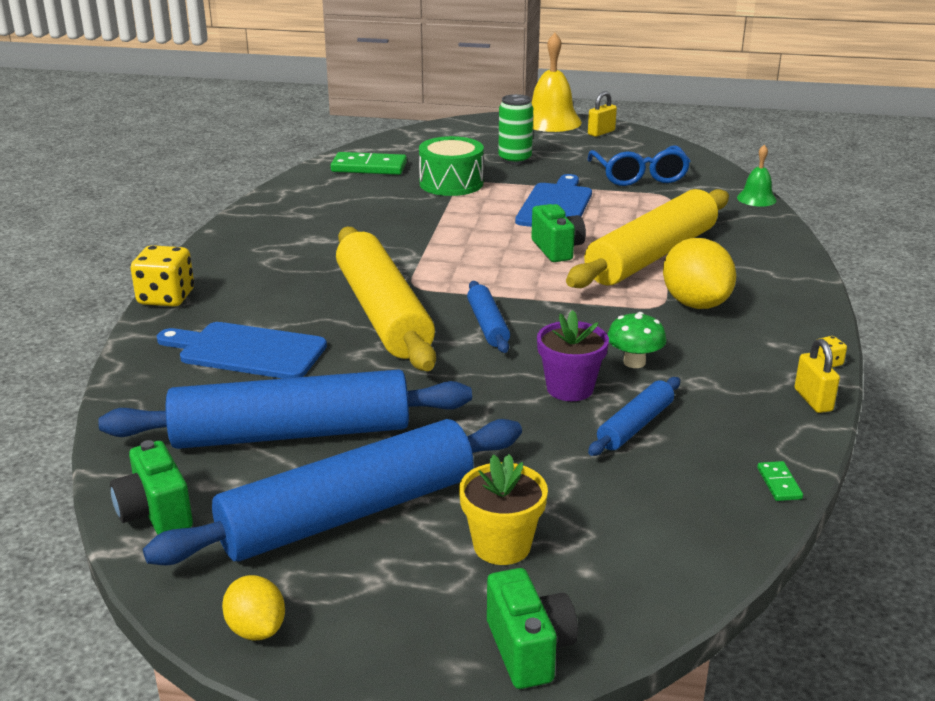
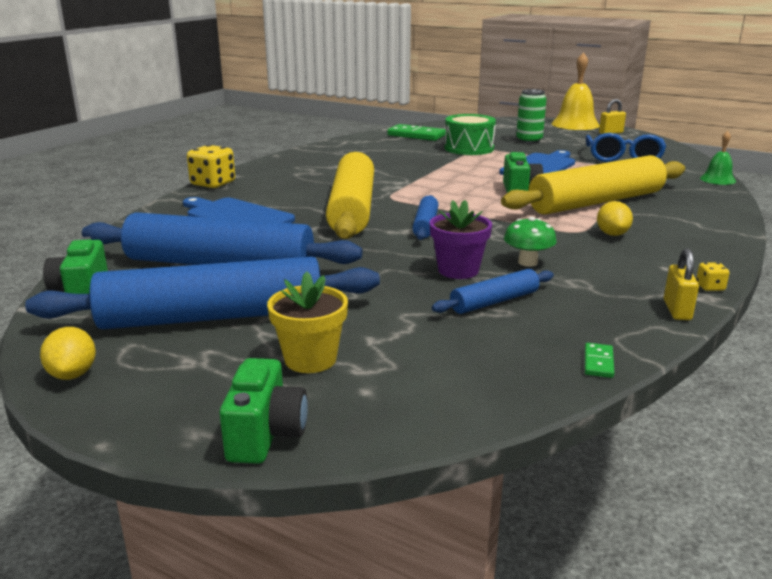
camera: 20 degrees right, 5 degrees down
(695, 303) = (612, 234): yellow lemon -> yellow lemon, size x0.56

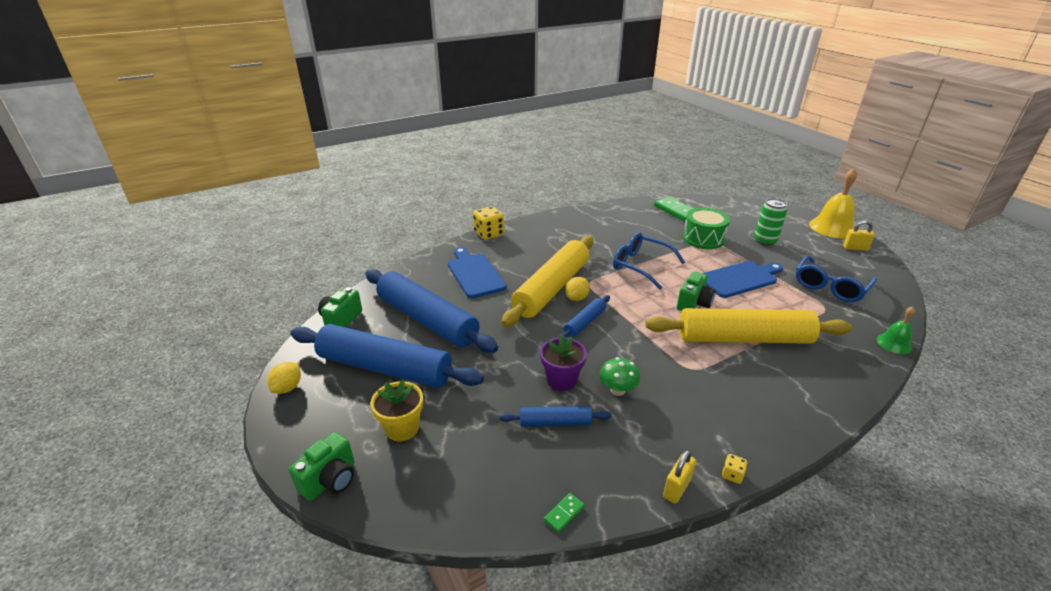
camera: 30 degrees right, 10 degrees up
(430, 176) = (641, 266): none -> blue glasses
(612, 234) = (716, 382): yellow lemon -> yellow lemon (577, 298)

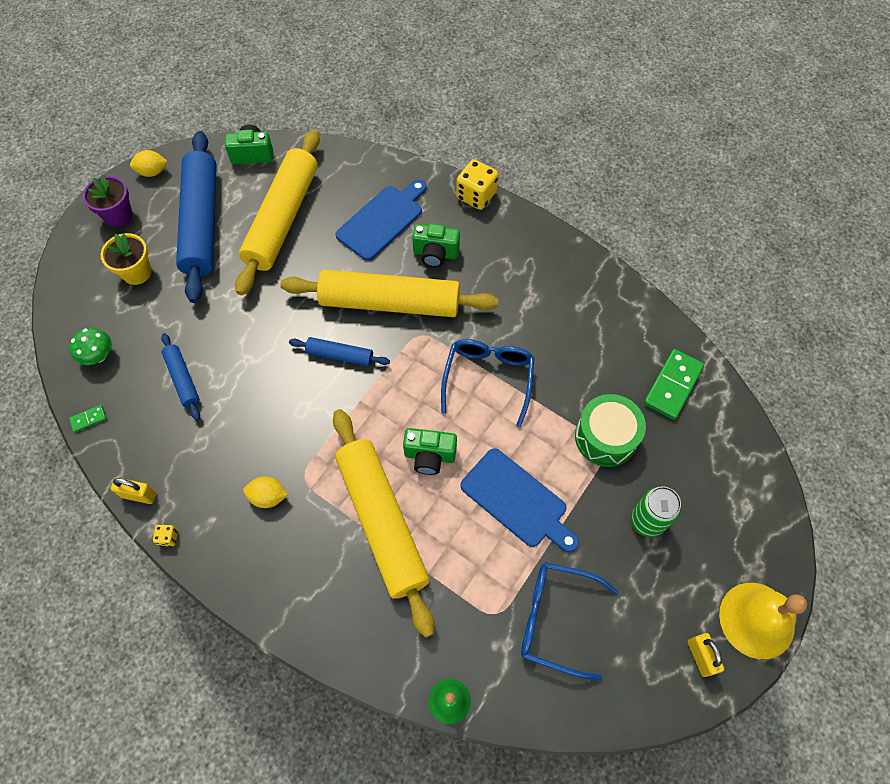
camera: 65 degrees right, 30 degrees up
(330, 480) = (73, 255): green camera -> green camera (435, 254)
(427, 319) = (283, 219): blue rolling pin -> yellow rolling pin
(561, 380) = (239, 365): purple flower pot -> purple flower pot (118, 215)
(564, 514) = (88, 419): green domino -> green domino turned 45 degrees counterclockwise
(577, 298) = (383, 333): yellow lemon -> yellow lemon (268, 497)
(618, 390) = (244, 417): green mushroom -> green mushroom (99, 356)

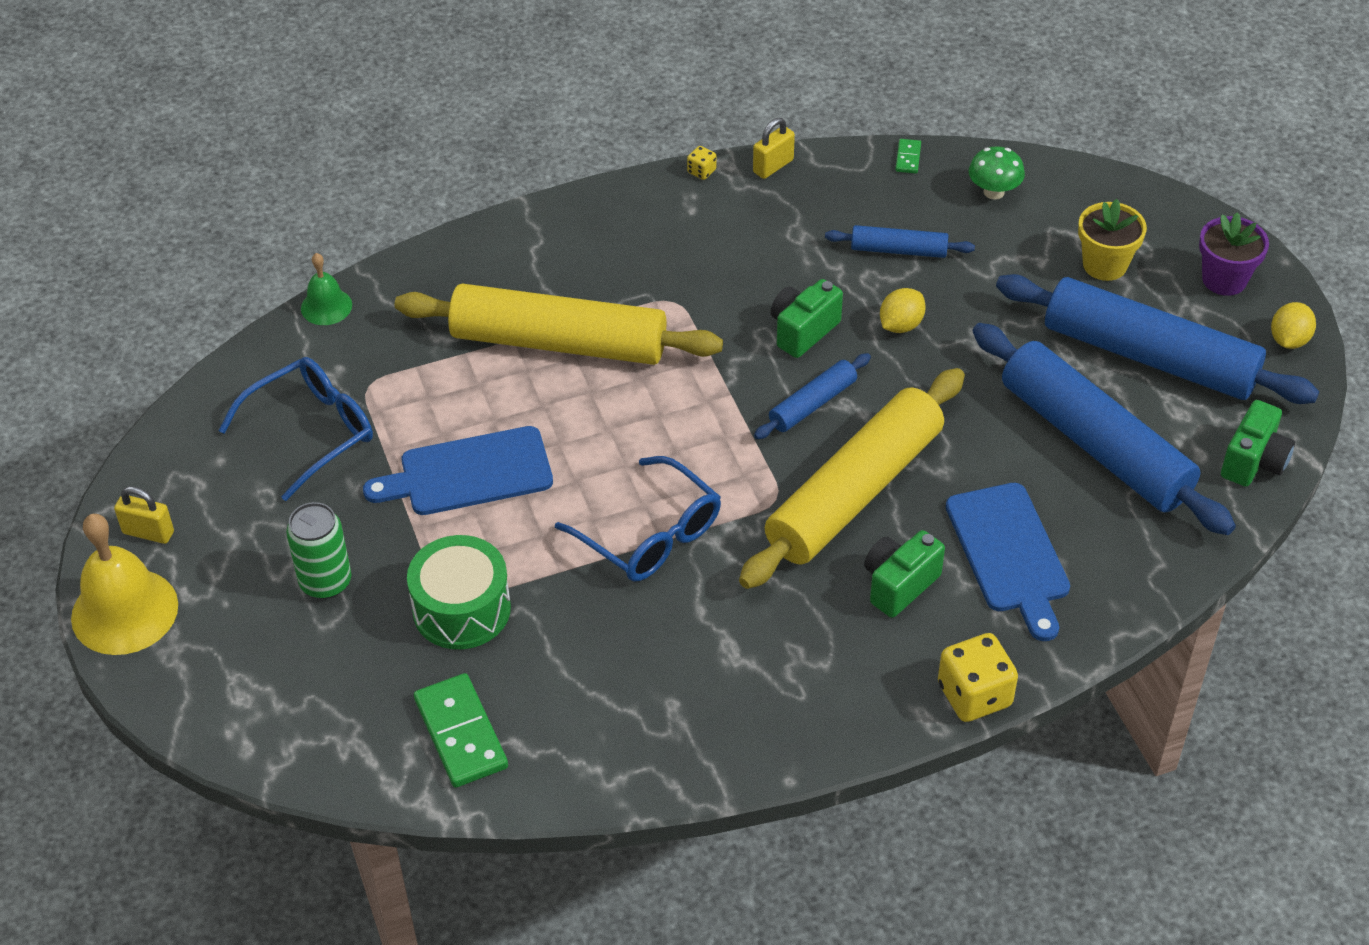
camera: 125 degrees right, 15 degrees down
(268, 497) = (677, 263): yellow lemon -> yellow lemon (901, 325)
(283, 219) = (1095, 444): yellow rolling pin -> blue rolling pin
(429, 456) = (598, 422): green camera -> green camera (803, 331)

